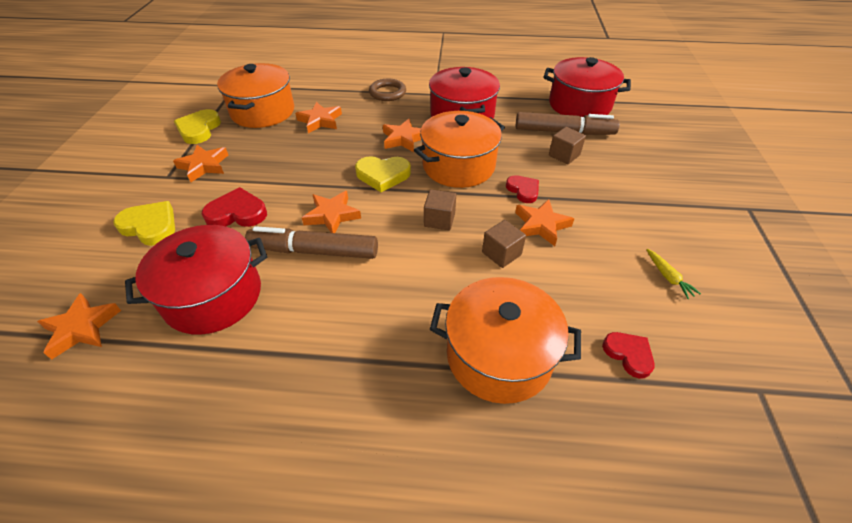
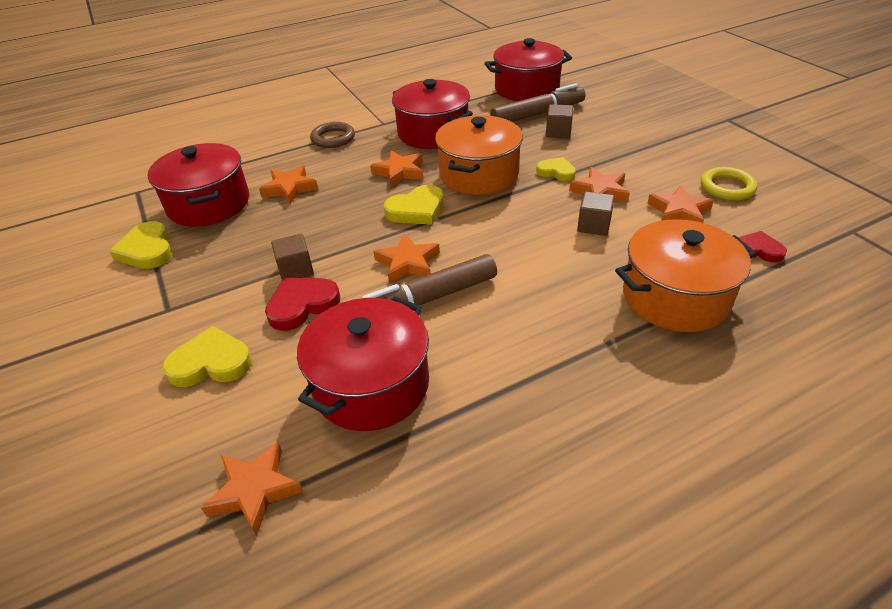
camera: 30 degrees left, 5 degrees down
(204, 166) = (202, 280): orange star -> orange star (679, 212)
(263, 112) = (209, 204): orange pot -> red pot
(439, 220) = (513, 223): brown cube -> brown cube (296, 270)
(523, 190) = (556, 171): red heart -> yellow heart
(668, 277) = (727, 187): yellow carrot -> yellow ring

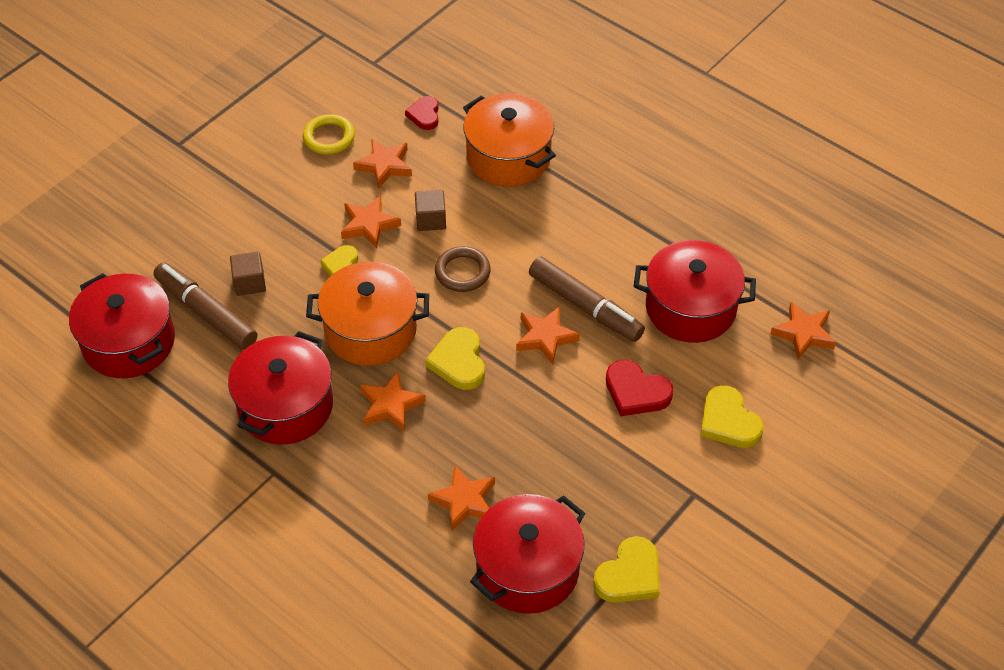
camera: 115 degrees left, 10 degrees up
(296, 270) = (595, 421): brown cube -> none
(333, 138) = (332, 513): brown ring -> brown ring (462, 272)
(416, 210) = (459, 362): yellow heart -> yellow heart turned 135 degrees counterclockwise

